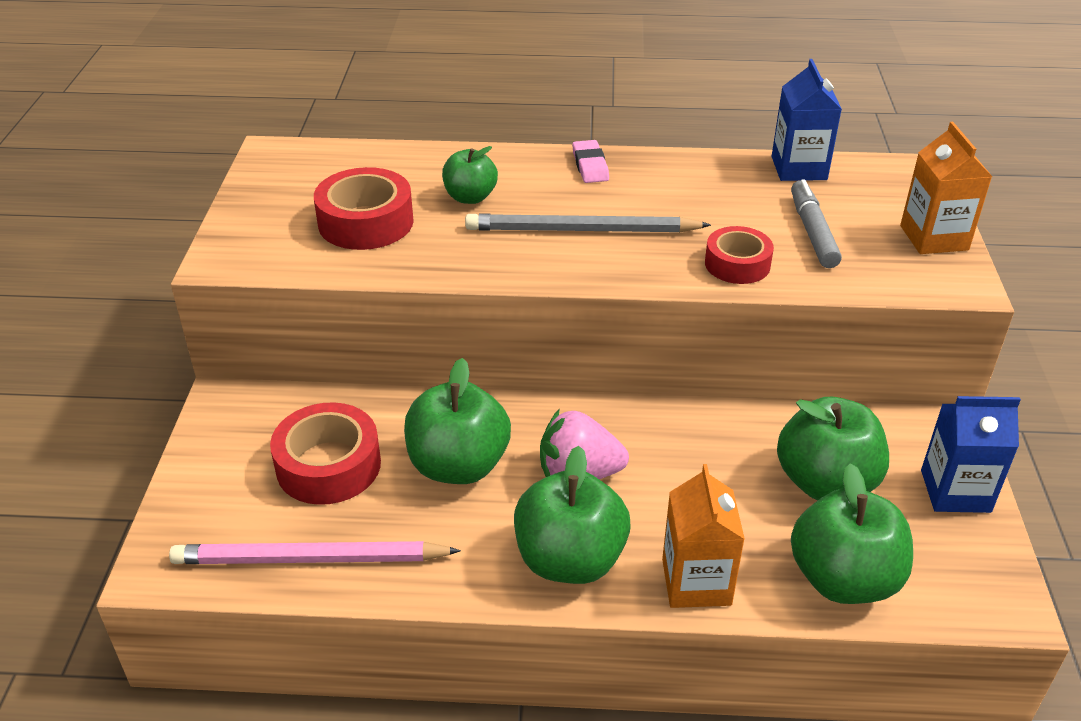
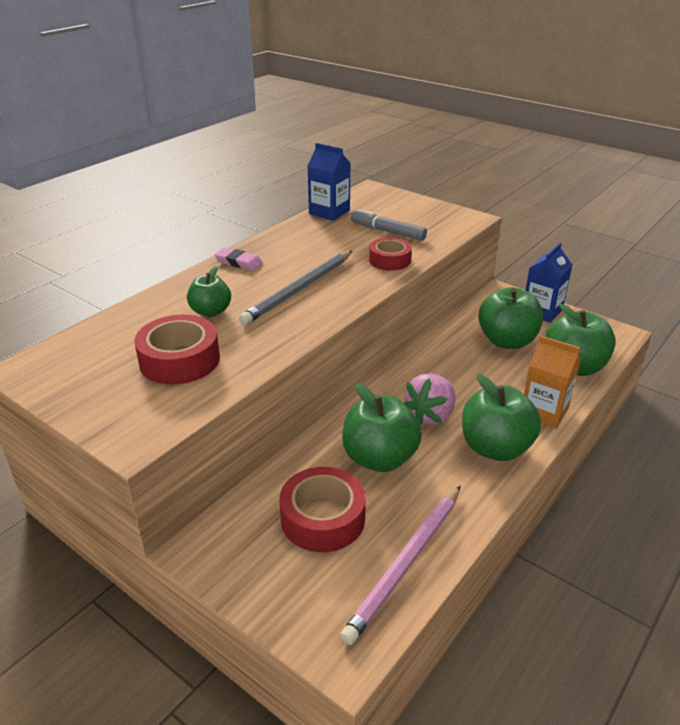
camera: 55 degrees left, 5 degrees down
(934, 238) = (429, 209): orange carton -> none

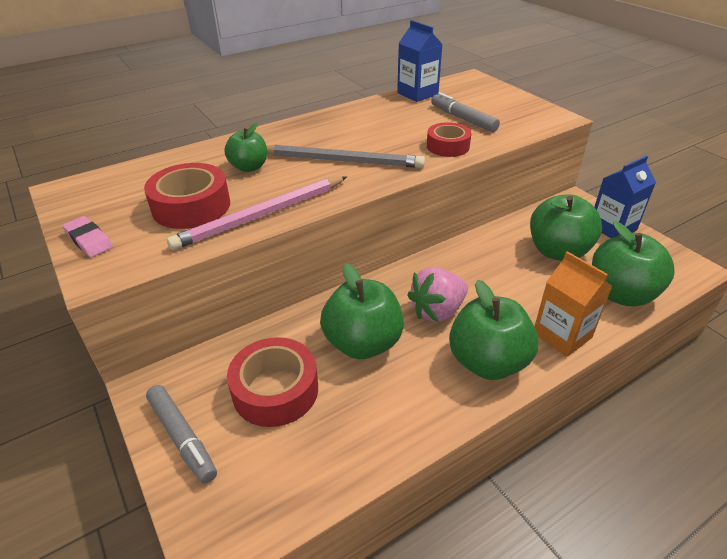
camera: 20 degrees right, 5 degrees up
(238, 262) = (304, 127): pink eraser -> pink eraser (89, 240)
(259, 582) = (182, 437): none -> grey marker
(299, 290) = (342, 160): grey pencil -> grey pencil turned 135 degrees counterclockwise
(406, 563) = (328, 462): pink pencil -> pink pencil (261, 215)

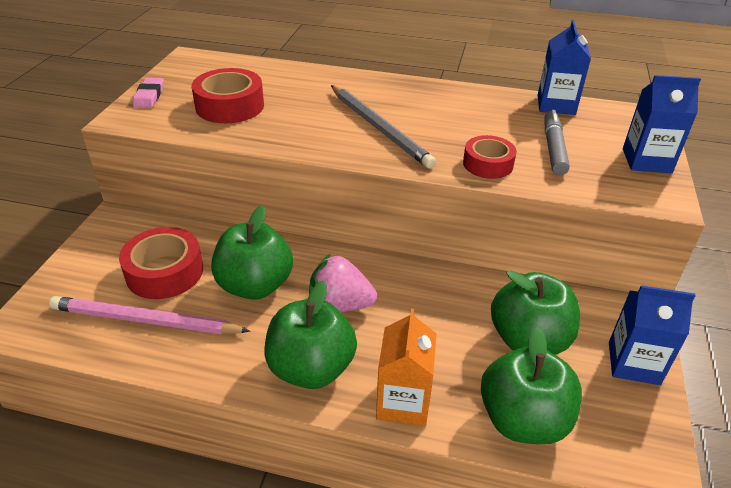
camera: 45 degrees right, 0 degrees up
(182, 437) = (88, 258): grey marker -> none
(249, 167) = (309, 98): green apple -> none
(261, 215) = (256, 136): pink pencil -> pink pencil (145, 320)
(515, 102) = (646, 160): none -> blue carton

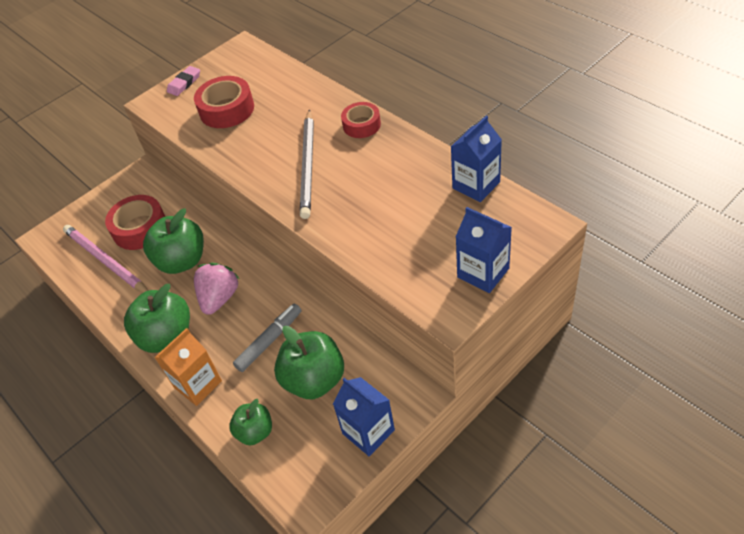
camera: 40 degrees right, 10 degrees up
(340, 305) = (219, 298): pink strawberry -> pink strawberry turned 60 degrees clockwise
(488, 164) = (351, 229): red tape -> red tape (361, 125)
(523, 420) = (255, 432): green apple -> green apple, size x0.59
(553, 148) = (419, 232): grey marker -> grey marker (269, 341)

